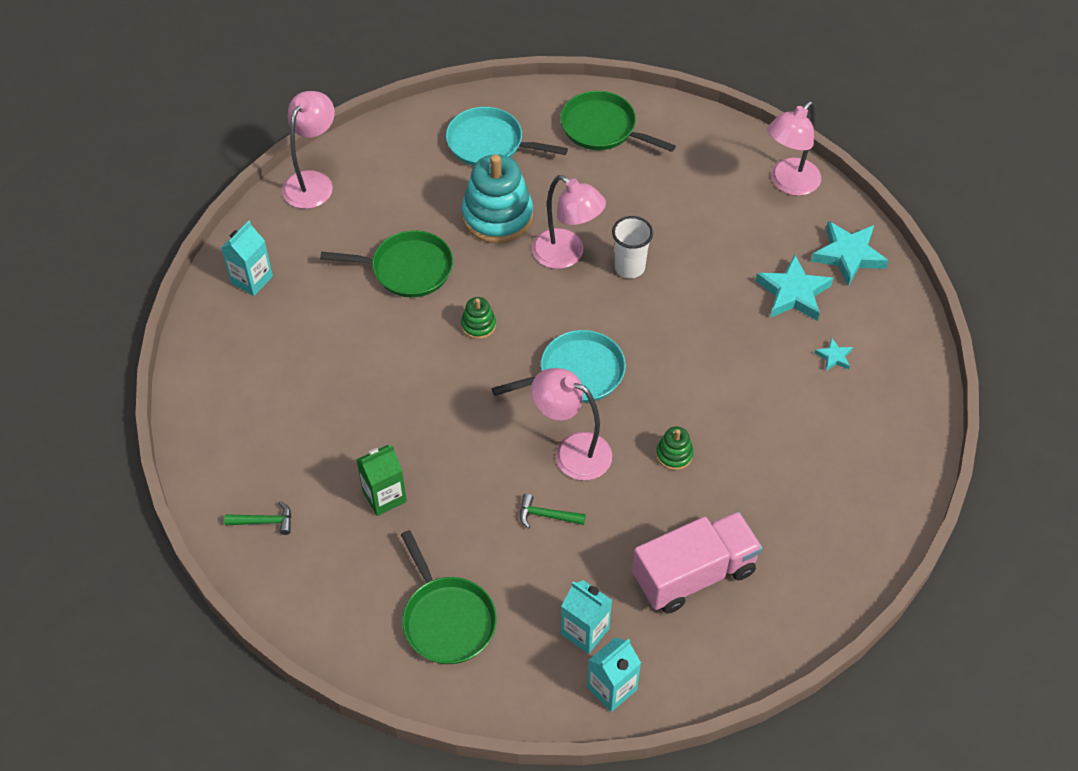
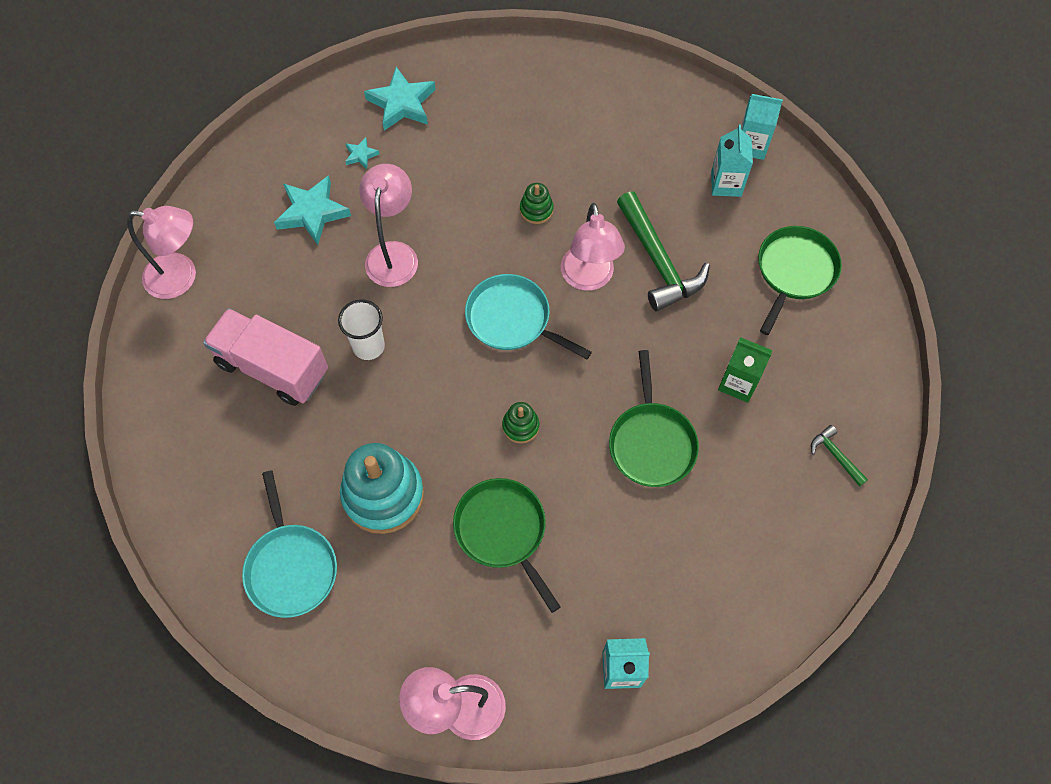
camera: 125 degrees left, 10 degrees up
(546, 515) = (658, 261): green hammer -> green hammer, size x2.14
(566, 255) = (390, 405): pink lamp -> pink lamp (393, 254)
(602, 128) = (202, 473): green pan -> green pan (651, 443)
(694, 574) = (626, 145): pink truck -> pink truck (273, 368)
(848, 255) = (242, 194): turquoise star -> turquoise star (402, 103)

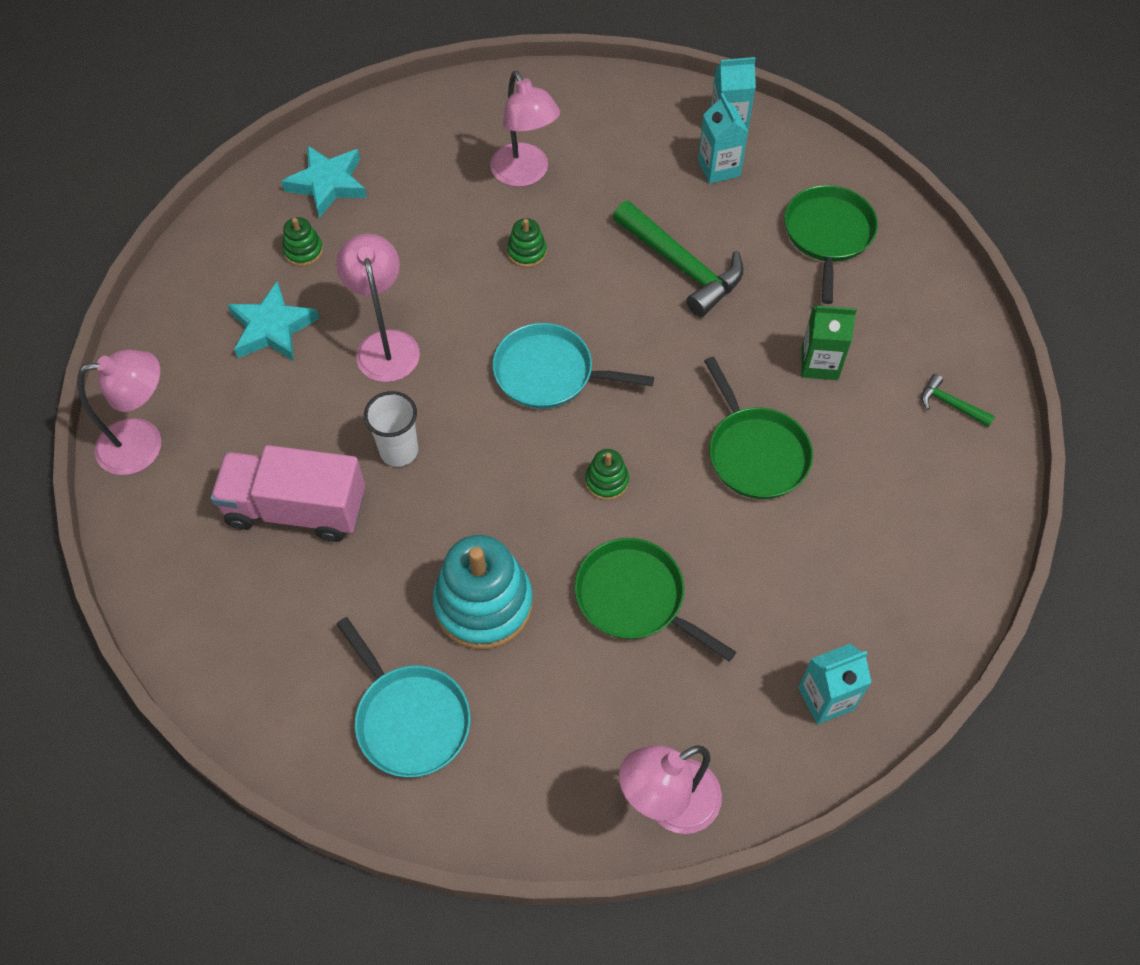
camera: 20 degrees left, 5 degrees down
(361, 155) = (303, 251): turquoise star -> green stacking toy
(589, 278) = (615, 306): pink lamp -> pink lamp (525, 174)

